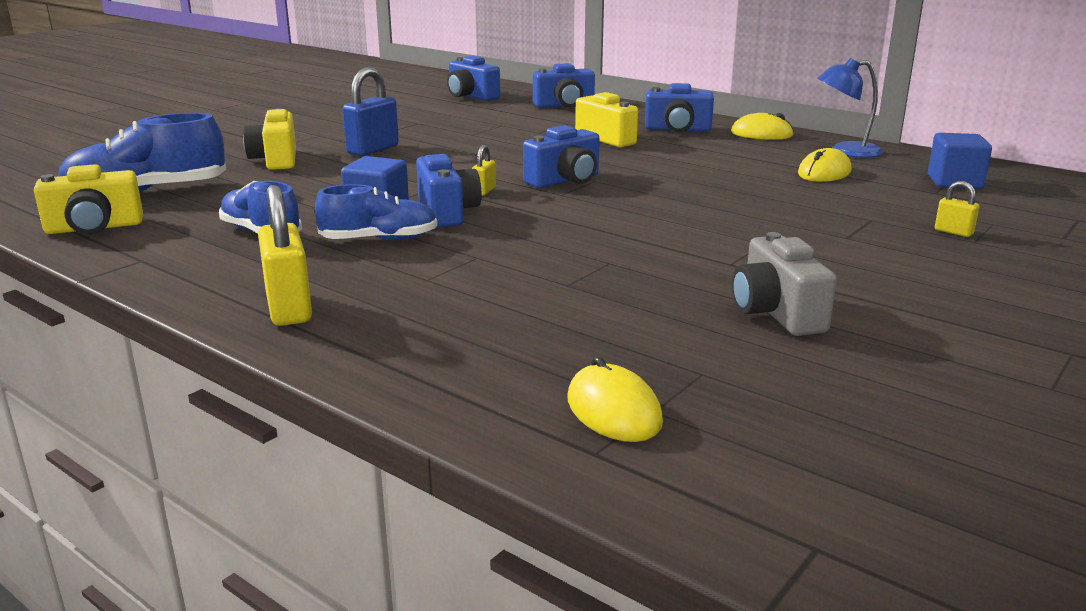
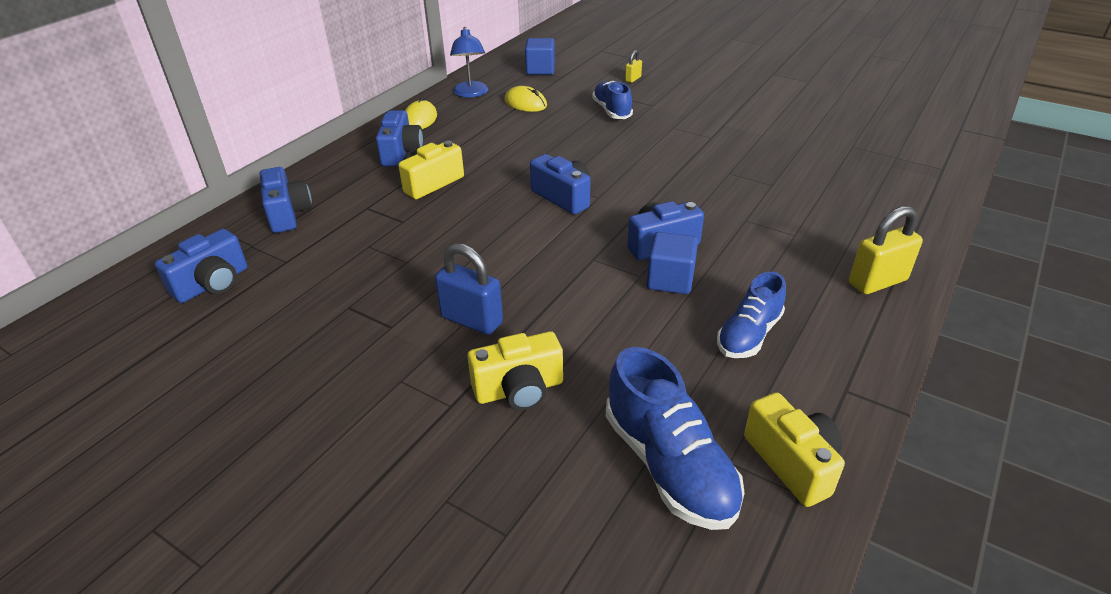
camera: 95 degrees left, 15 degrees up
(379, 240) = (735, 267): blue shoe -> blue shoe (612, 111)
(484, 191) = (600, 232): yellow padlock -> none
(613, 410) = (905, 165): yellow mouse -> none
(776, 313) = (773, 127): grey camera -> none

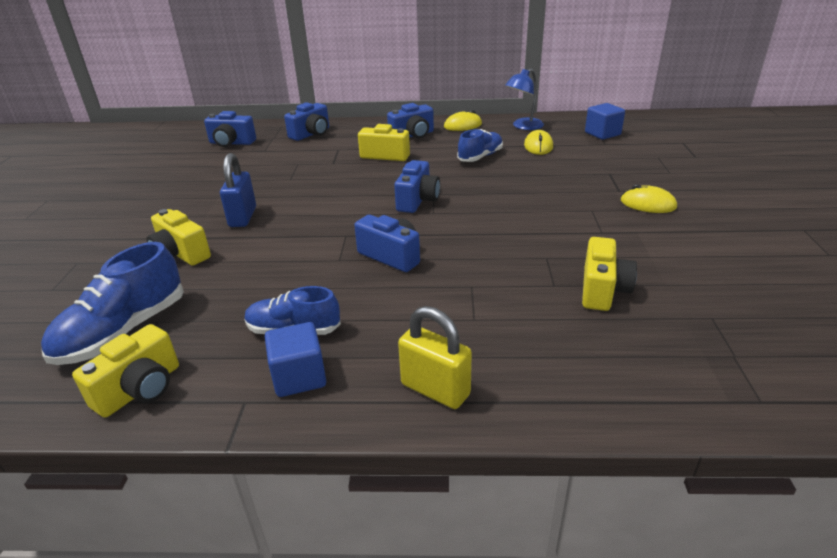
camera: 60 degrees right, 5 degrees down
(612, 111) = (579, 178): blue shoe -> blue shoe (480, 157)
(633, 79) = (653, 169): yellow padlock -> none
(670, 280) = (343, 274): blue cube -> blue cube (299, 377)
(686, 104) = (648, 204): none -> yellow mouse
(793, 169) = (602, 290): none -> yellow camera

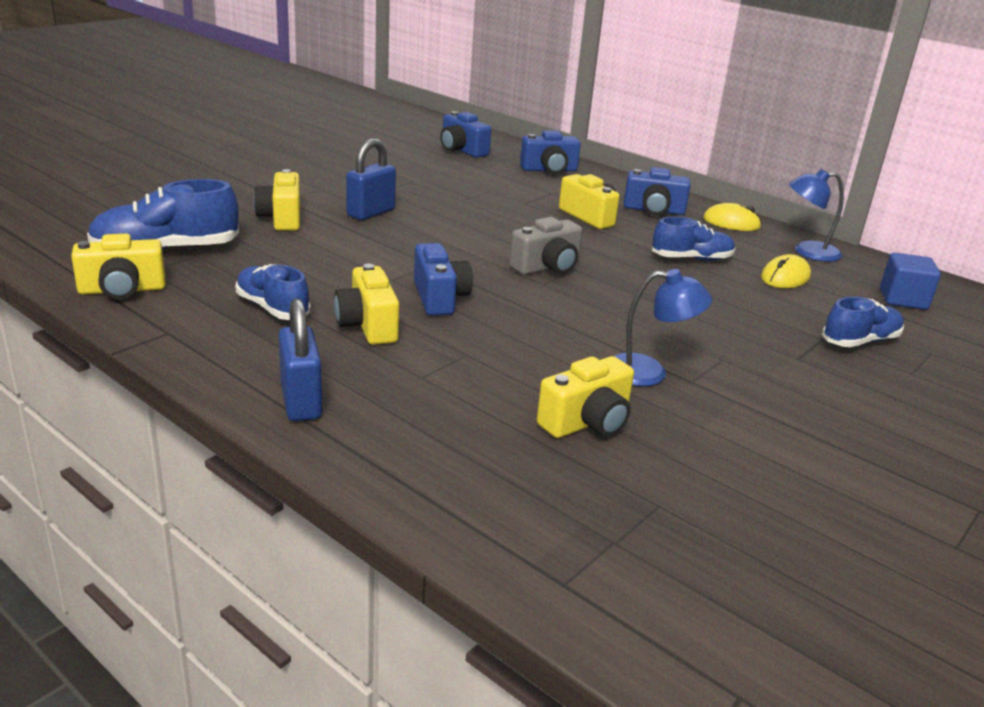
camera: 35 degrees right, 5 degrees down
(299, 377) = (225, 339): blue cube -> none
(381, 303) = (368, 325): none -> yellow camera
(417, 200) = (547, 267): blue camera -> grey camera
(435, 389) = (301, 402): yellow padlock -> blue padlock
(576, 239) = (649, 372): none -> blue lamp
(625, 166) = (860, 341): none -> blue shoe
(648, 204) = (807, 386): yellow mouse -> none

